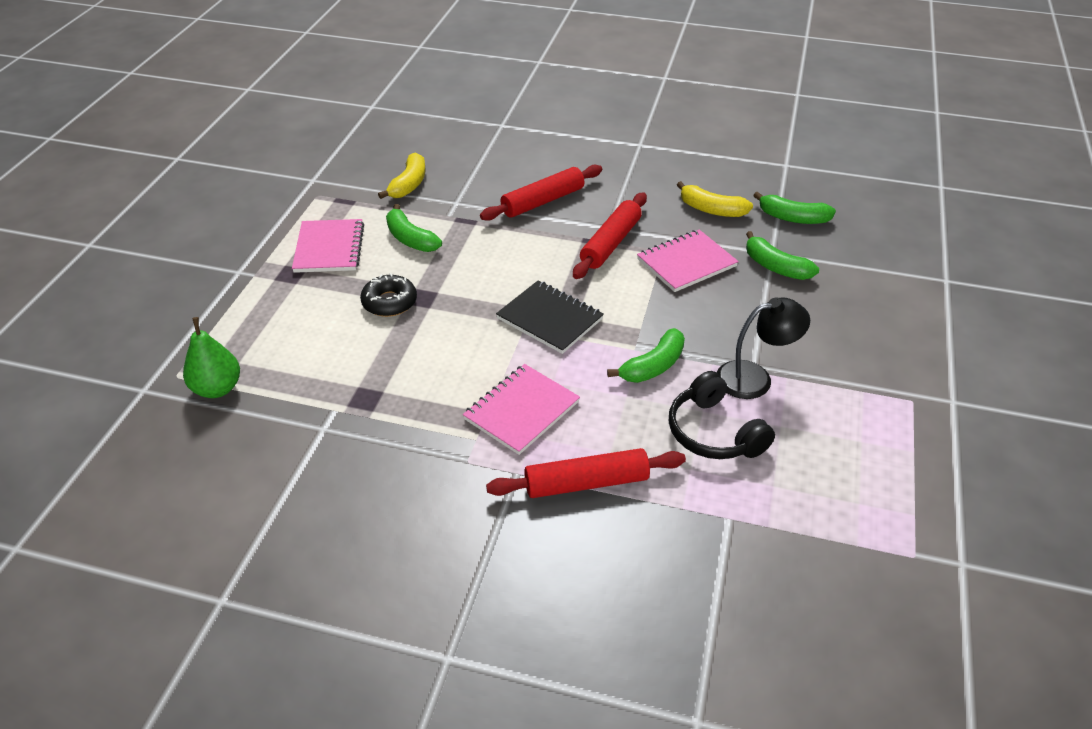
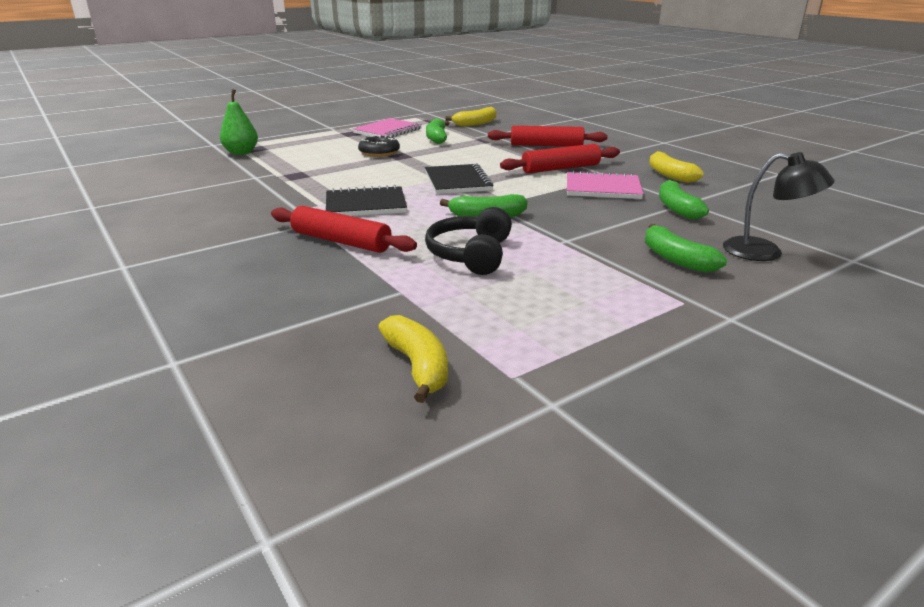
camera: 40 degrees right, 15 degrees down
(521, 411) = (365, 205): pink notebook -> black notebook
(755, 377) = (555, 245): black lamp -> black lamp (765, 252)
(792, 218) = (738, 194): green banana -> green banana (675, 259)
(853, 590) = (418, 366): none -> yellow banana

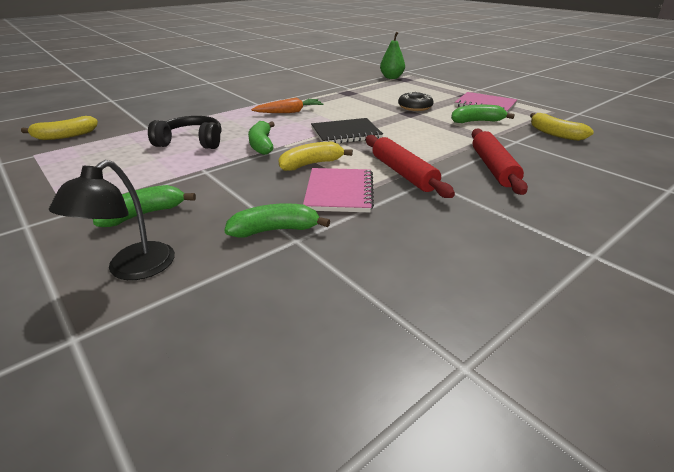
camera: 85 degrees right, 5 degrees up
(341, 241) = (226, 112): red rolling pin -> none
(365, 205) = (289, 112): black notebook -> orange carrot
(669, 175) = (405, 239): yellow banana -> yellow banana (311, 164)

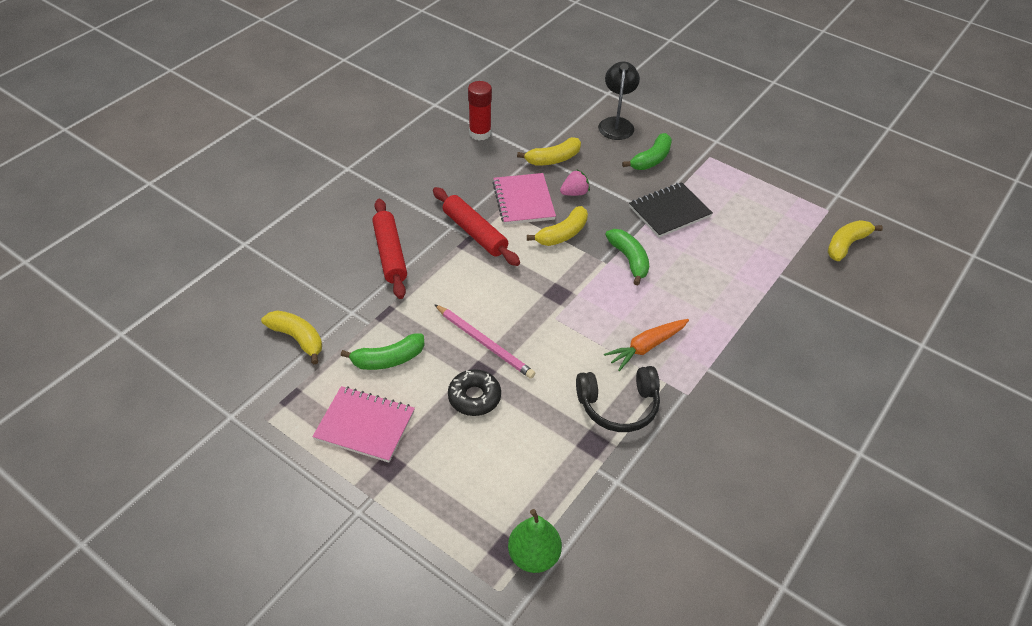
camera: 165 degrees right, 15 degrees up
(191, 142) = (705, 253): black headphones -> black headphones (618, 406)
(274, 192) = (574, 193): none -> pink strawberry
(275, 230) = (553, 159): green banana -> yellow banana
(346, 133) = (550, 298): black notebook -> black notebook (669, 211)
(374, 283) = (480, 133): none -> red glue stick
(404, 121) = (484, 343): none -> pink pencil

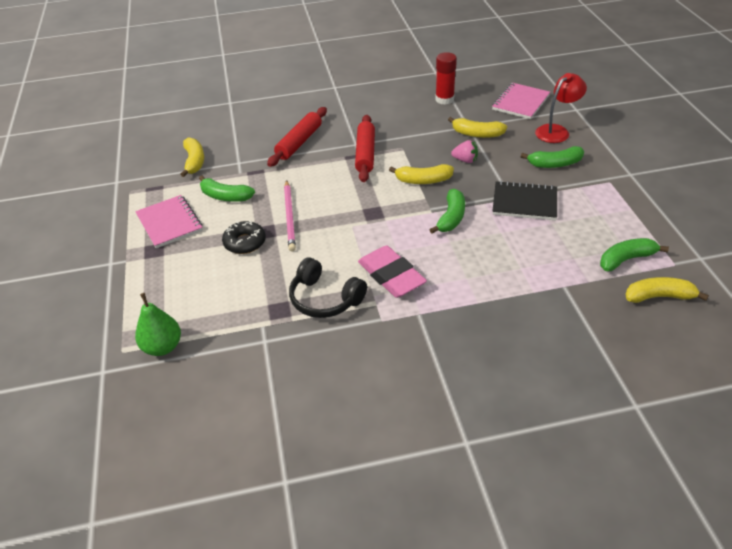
camera: 45 degrees right, 5 degrees down
(523, 201) = (422, 149): pink notebook -> pink notebook (520, 102)
(616, 123) = (556, 131): black lamp -> red lamp
(646, 347) = (391, 276): orange carrot -> pink eraser
(794, 224) = (626, 259): none -> green banana

